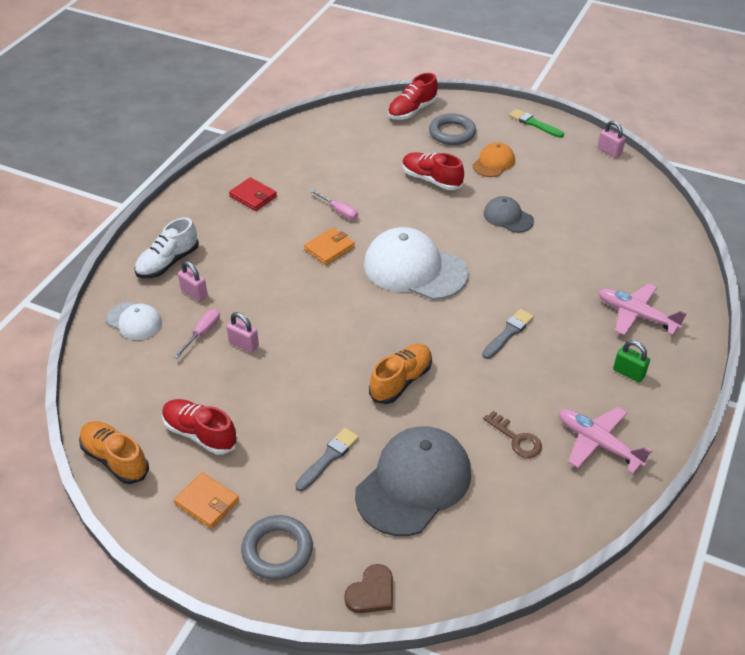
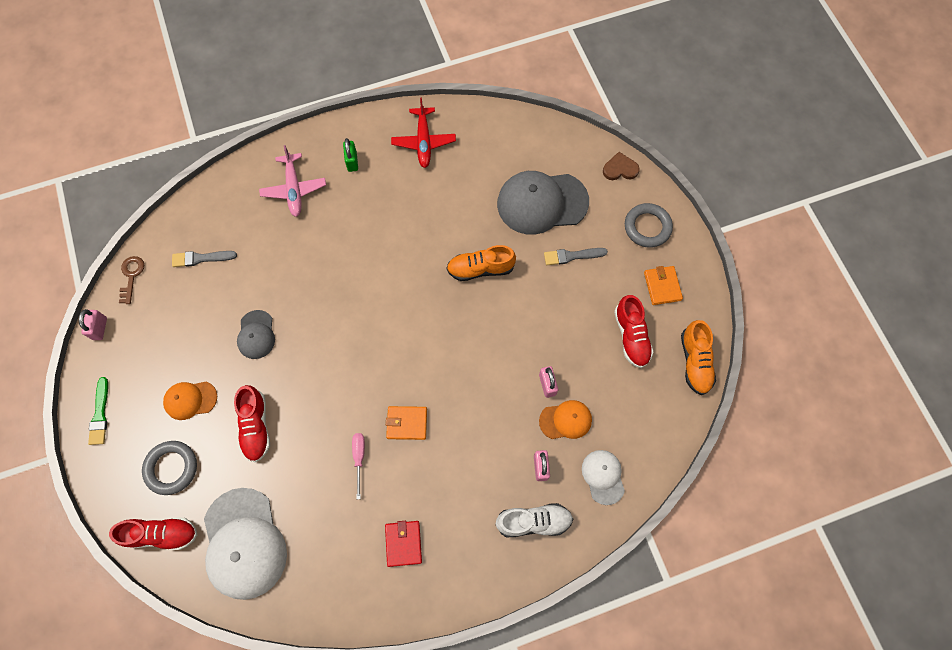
camera: 135 degrees left, 25 degrees up
(202, 333) = (565, 420): pink screwdriver -> orange cap
(414, 269) = (373, 347): white cap -> white cap (244, 543)
(508, 333) = (380, 244): grey brush -> grey brush (201, 258)
(516, 439) = (461, 180): brown key -> brown key (131, 276)
(598, 443) = (424, 141): pink plane -> red plane

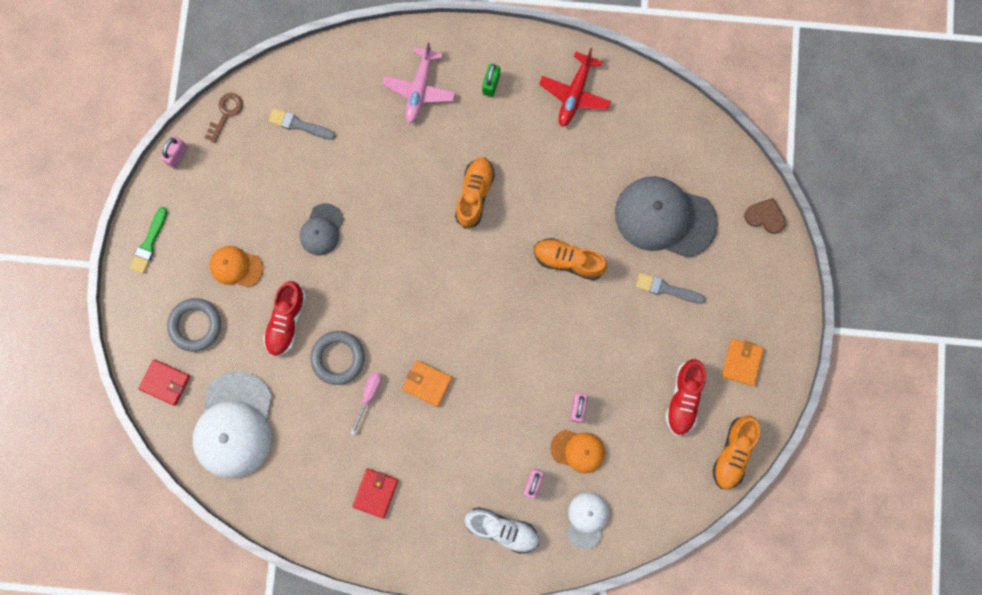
camera: 25 degrees right, 10 degrees up
(162, 534) = (165, 382): red shoe -> red wallet
(377, 250) = (474, 194): none -> orange shoe
(647, 227) = (759, 293): grey ring -> grey ring (338, 358)

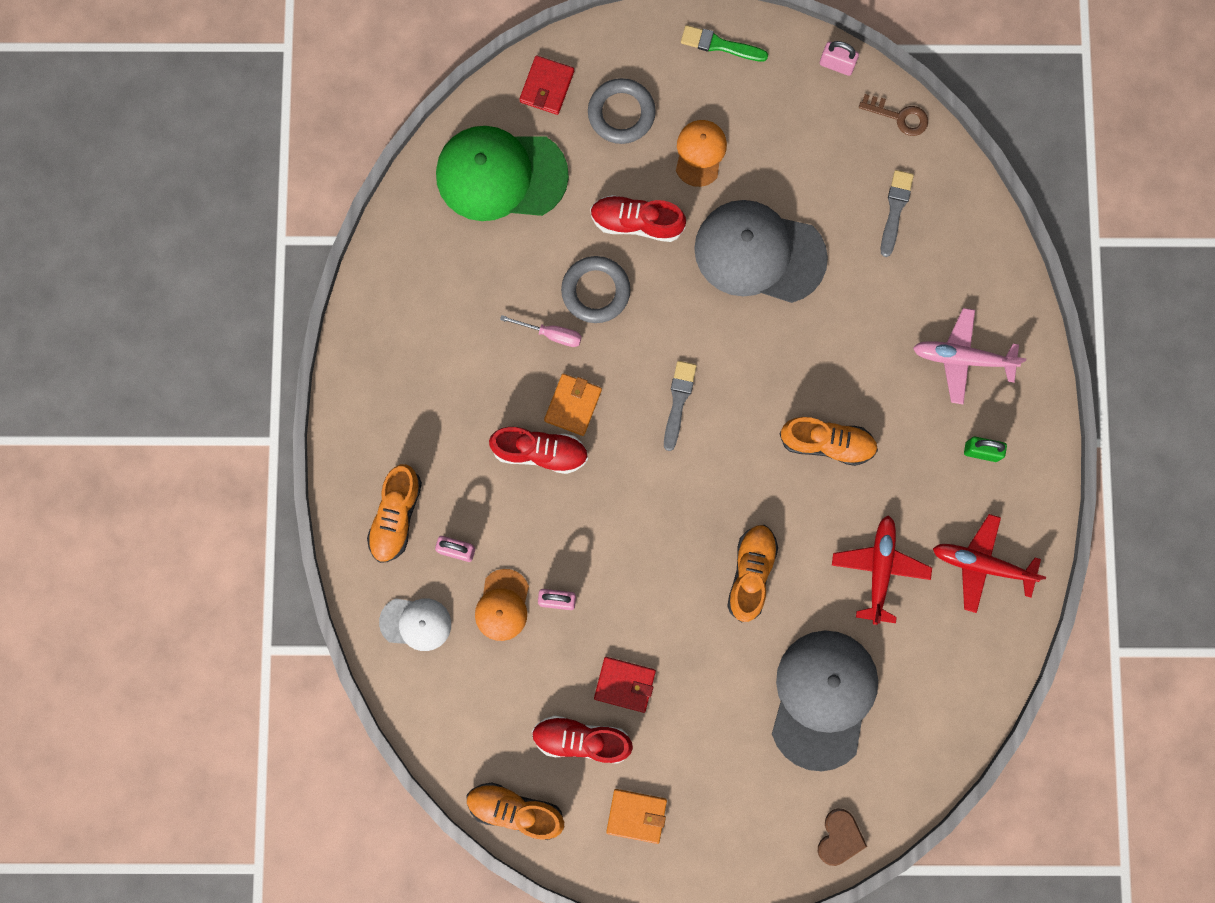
camera: 85 degrees right, 0 degrees up
(234, 425) = (501, 175): white cap -> green cap
(322, 230) = (759, 253): grey cap -> grey cap, size x1.92
(375, 493) = (430, 355): red wallet -> red wallet (624, 684)
(461, 412) = (540, 452): none -> red shoe
(502, 529) = (396, 516): white shoe -> orange shoe
(572, 167) = (879, 569): none -> red plane
(667, 289) = (726, 708): grey brush -> grey brush (678, 401)

